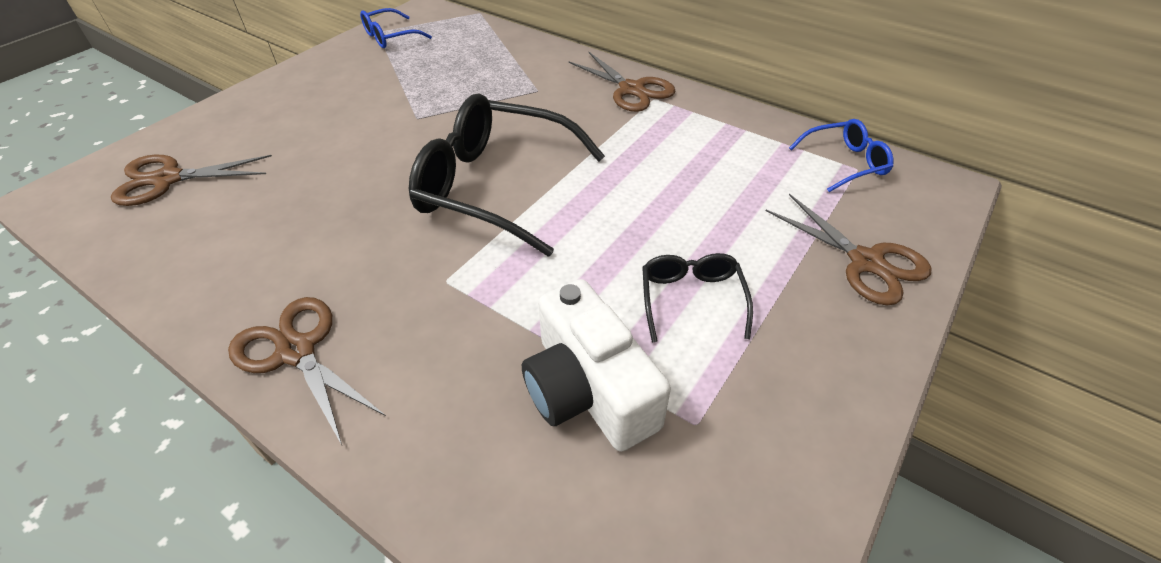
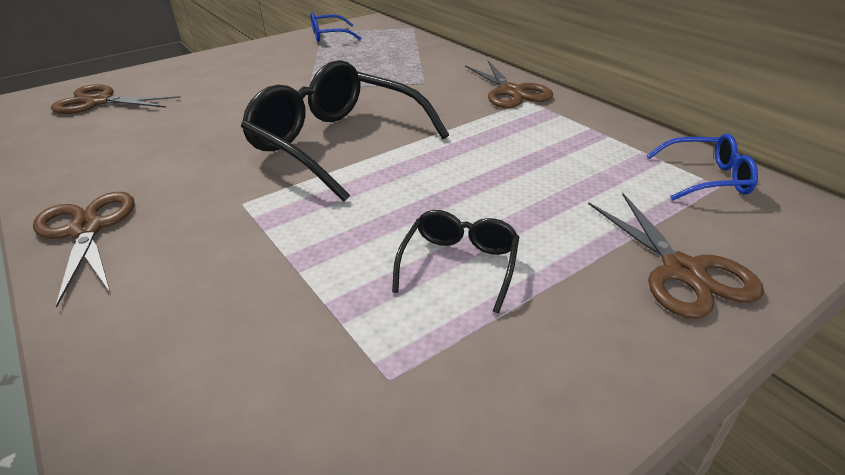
camera: 20 degrees right, 10 degrees down
(588, 390) = (301, 318): white camera -> none

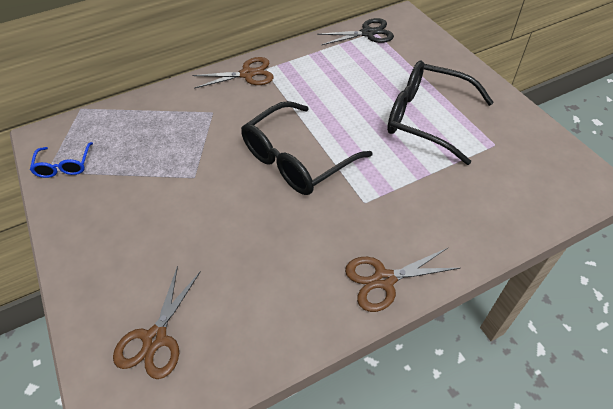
camera: 80 degrees left, 15 degrees up
(459, 265) = (427, 118): black glasses -> black glasses, size x2.02
(682, 271) = (434, 59): brown scissors -> none
(706, 178) = (368, 33): blue glasses -> black scissors

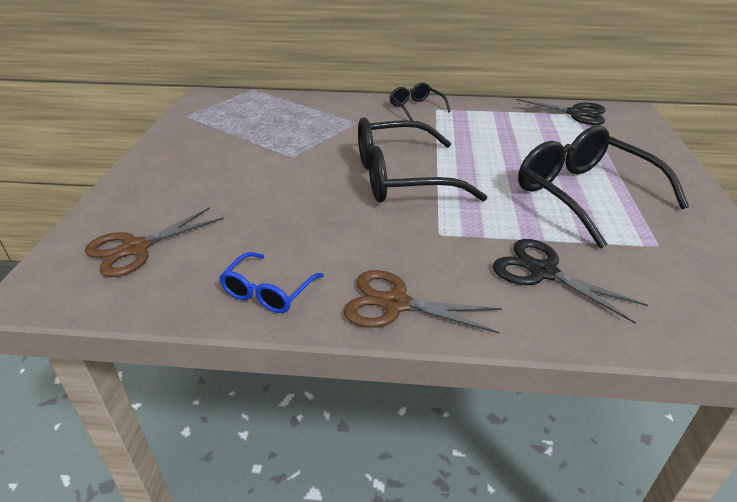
camera: 30 degrees right, 15 degrees down
(64, 165) = (201, 117): blue glasses -> blue glasses (268, 291)
(247, 74) = (416, 108): brown scissors -> black glasses
(448, 202) = (543, 272): none -> black scissors

